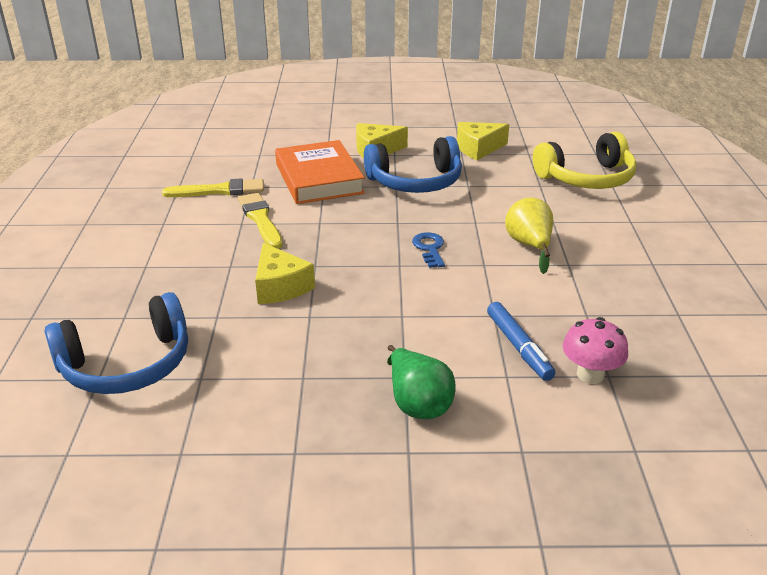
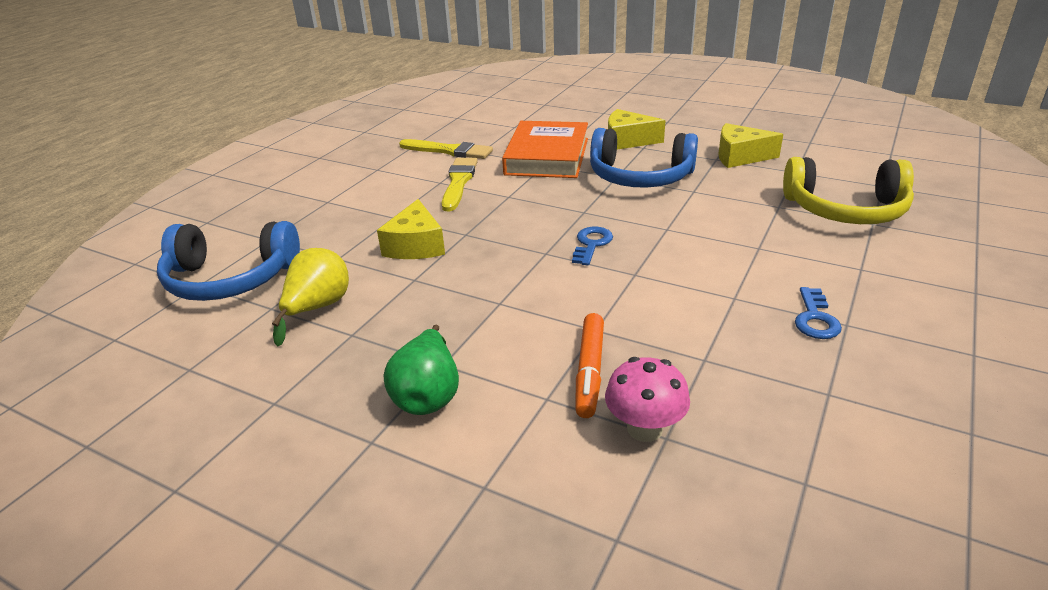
camera: 30 degrees right, 0 degrees up
(519, 347) = (590, 371): blue marker -> orange marker
(529, 246) = (705, 267): yellow pear -> yellow pear (317, 308)
(631, 265) = (815, 319): none -> blue key

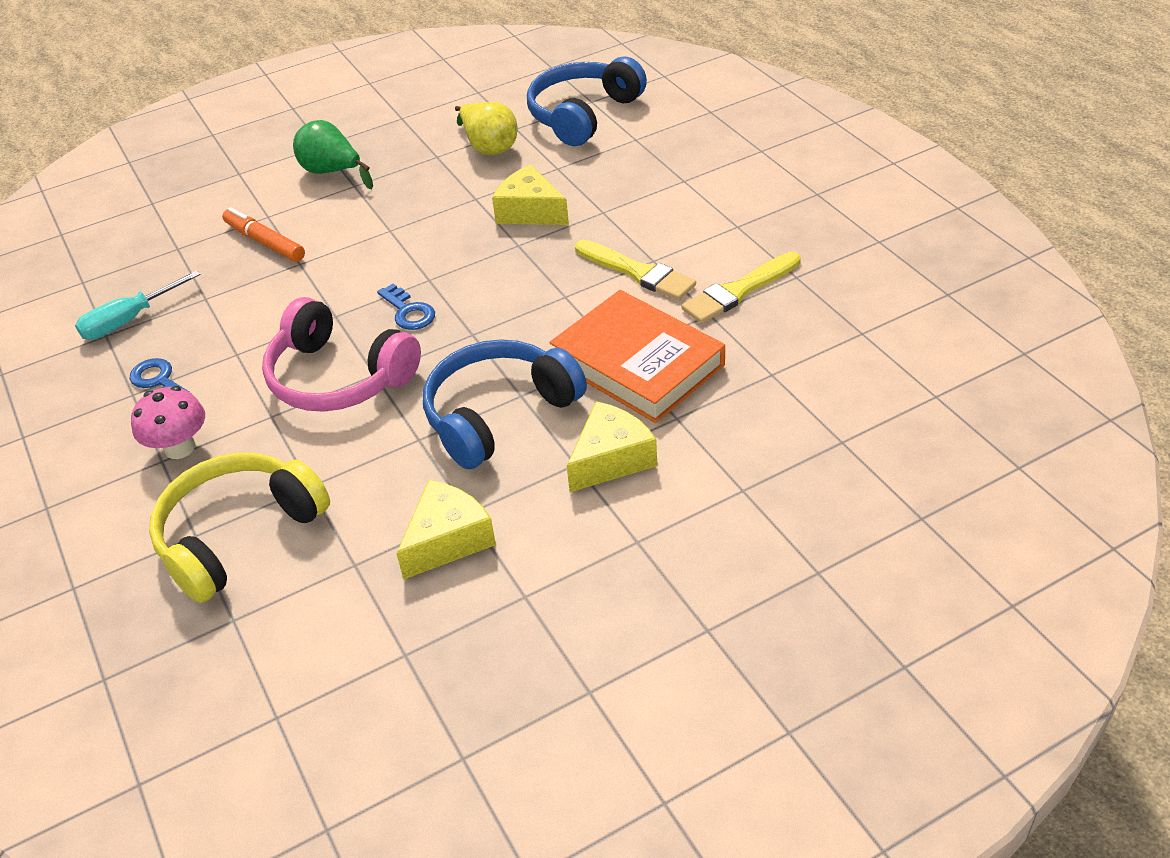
camera: 125 degrees right, 10 degrees up
(644, 428) = (193, 243): pink mushroom -> pink mushroom (180, 448)
(689, 240) = (338, 377): none -> pink headphones
(792, 391) = (129, 320): none -> turquoise screwdriver

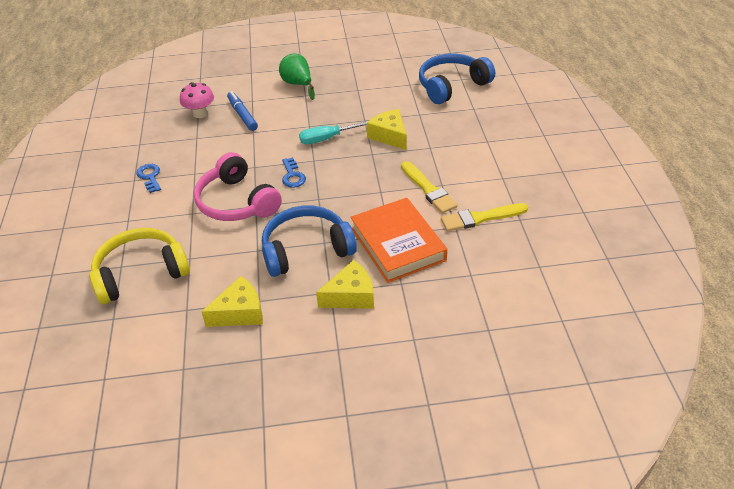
camera: 20 degrees right, 0 degrees up
(129, 320) = (154, 139): turquoise screwdriver -> turquoise screwdriver (327, 139)
(180, 448) = (140, 216): pink mushroom -> pink mushroom (200, 113)
(264, 242) = (242, 115): orange marker -> blue marker
(489, 147) = (388, 92): yellow pear -> none

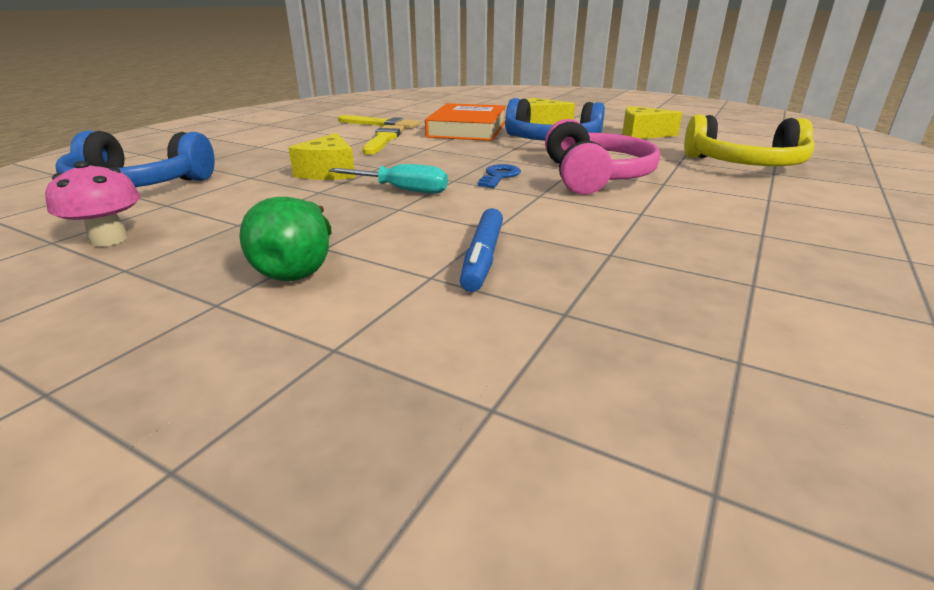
camera: 145 degrees left, 15 degrees down
(150, 177) = (728, 229): blue key -> none
(200, 113) = (572, 293): pink mushroom -> pink mushroom (109, 239)

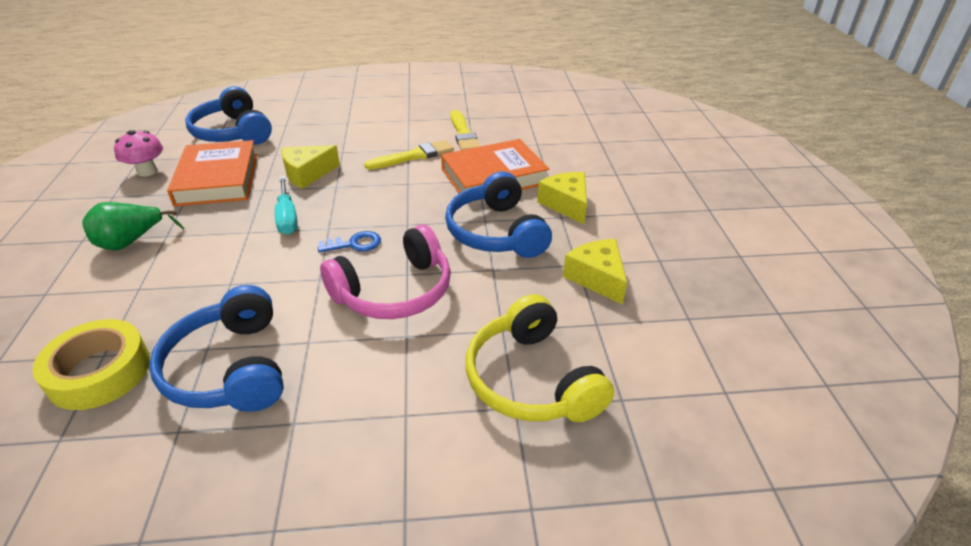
camera: 55 degrees right, 10 degrees up
(241, 206) = (217, 179): none -> orange book
(483, 258) = (174, 297): blue marker -> none
(604, 319) = (99, 372): none -> yellow tape
(657, 247) = (230, 368): none -> blue headphones

